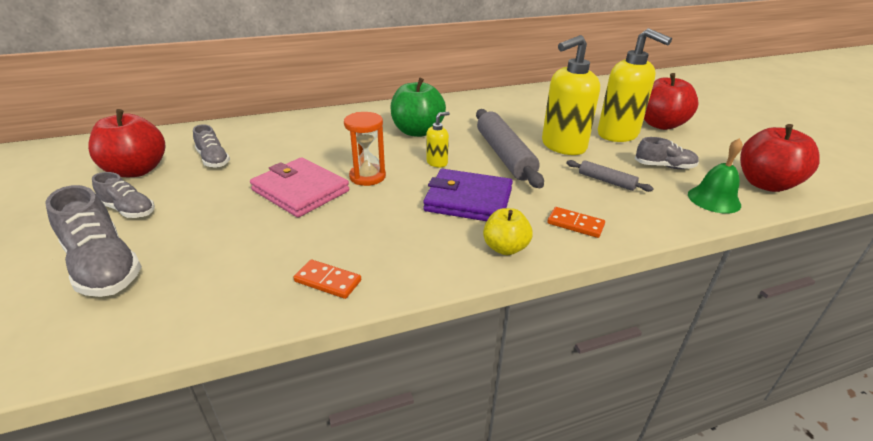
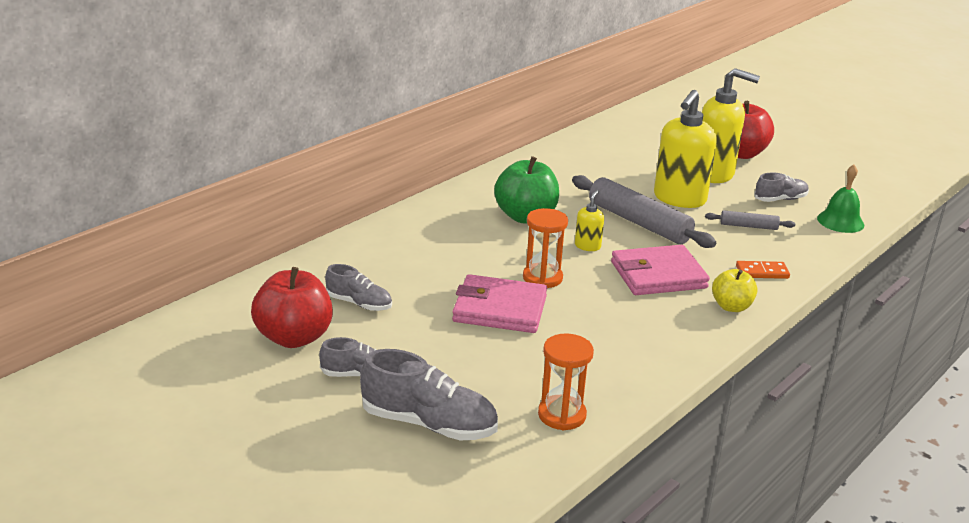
camera: 30 degrees left, 5 degrees down
(209, 300) = (562, 415): none -> orange hourglass
(328, 281) = (632, 372): orange domino -> none
(468, 200) = (658, 275): purple wallet -> pink wallet
(765, 184) = (865, 197): red apple -> none

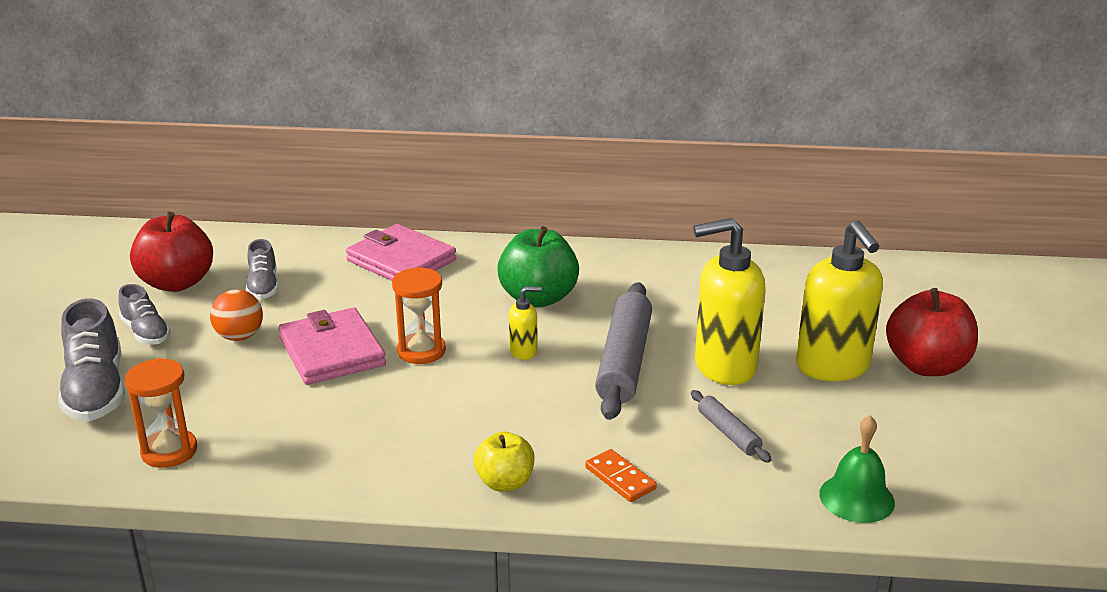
camera: 55 degrees right, 0 degrees up
(427, 337) = (239, 336): none -> orange ball
(658, 275) = (517, 413): pink wallet -> pink wallet (401, 260)
(780, 199) = (843, 433): grey shoe -> none

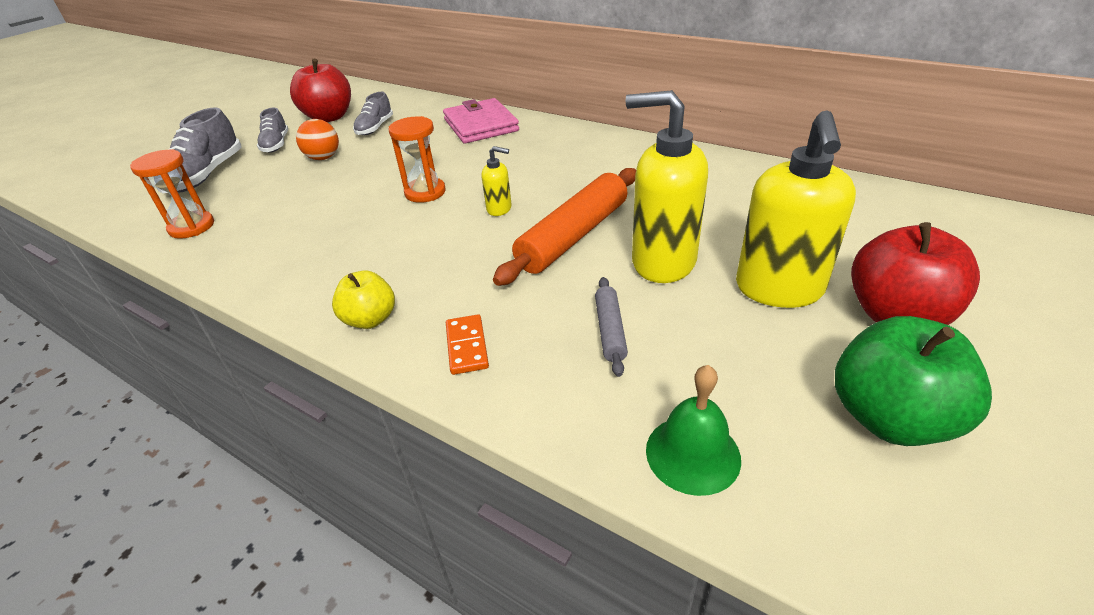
camera: 30 degrees right, 10 degrees up
(332, 351) = (366, 180): pink wallet -> none
(538, 298) = (552, 169): green apple -> green apple (889, 418)
(624, 361) = (574, 236): grey rolling pin -> orange rolling pin

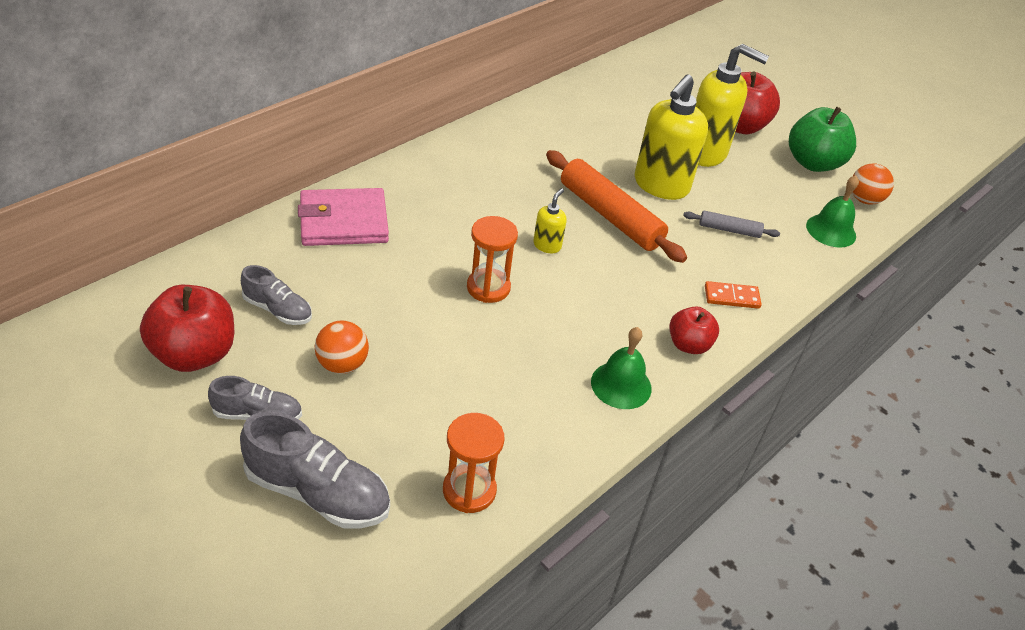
camera: 85 degrees left, 5 degrees up
(305, 281) = (621, 385): none -> green bell
(370, 319) = (688, 345): yellow apple -> red apple
(841, 509) = (864, 200): none -> orange ball

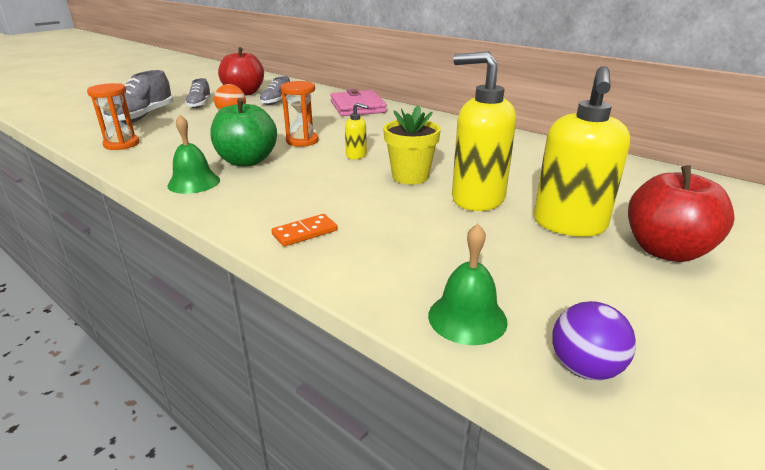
camera: 90 degrees right, 15 degrees down
(610, 215) = (410, 177): orange rolling pin -> yellow flower pot
(688, 345) = (235, 209): red apple -> none
(729, 230) = (422, 235): grey rolling pin -> none
(731, 297) = (305, 233): orange domino -> orange domino turned 60 degrees clockwise
(813, 163) = (643, 314): green apple -> green apple (247, 161)
(864, 200) = (584, 368): orange ball -> purple ball

